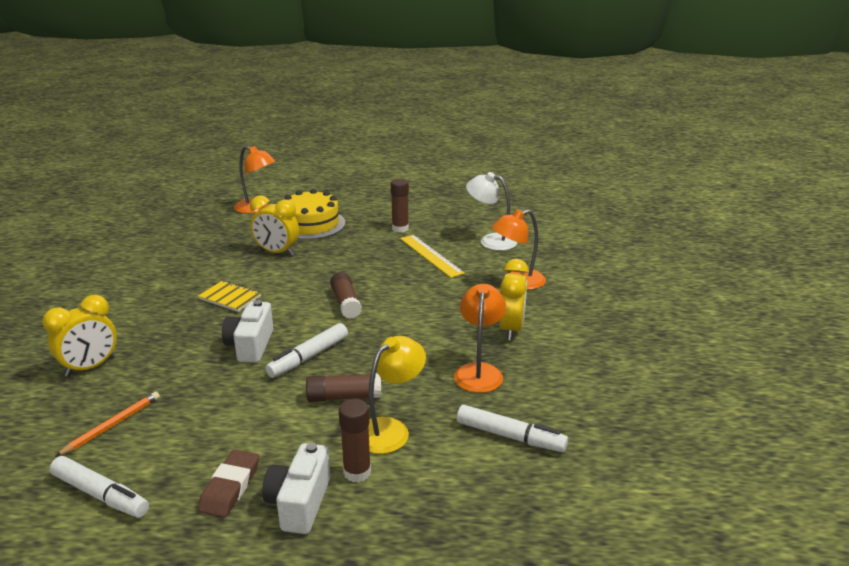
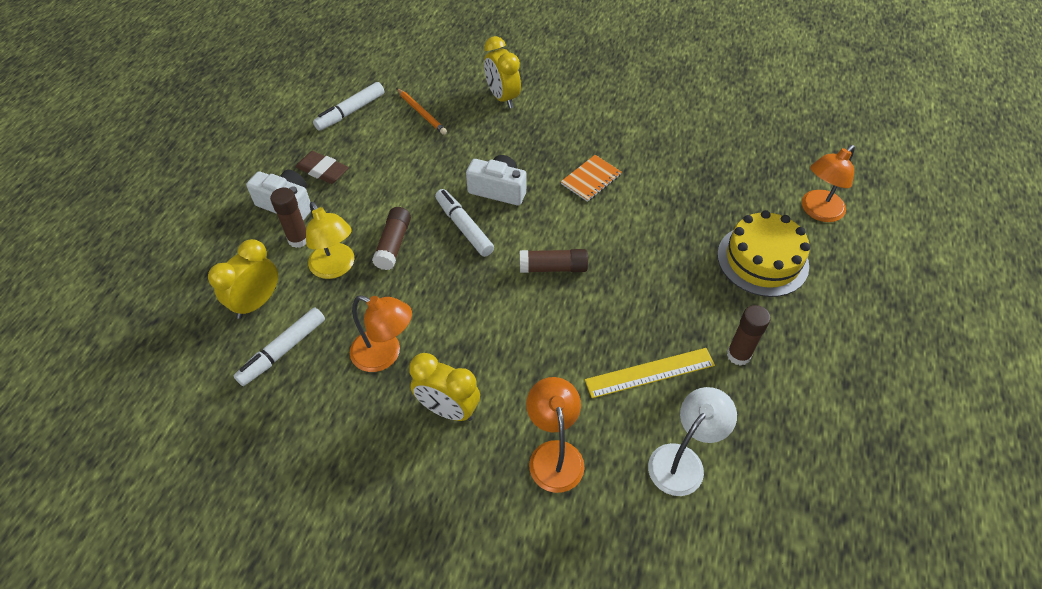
camera: 105 degrees right, 25 degrees up
(230, 298) = (591, 179): yellow notebook -> orange notebook
(277, 252) = (686, 222): yellow clock -> yellow clock (257, 302)

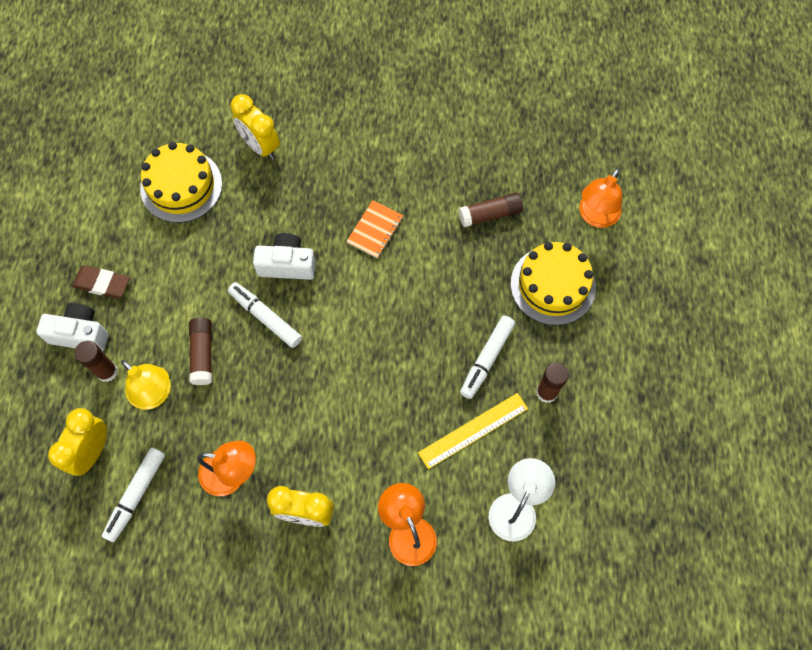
camera: 15 degrees left, 15 degrees up
(350, 112) = (105, 202): white marker -> white marker (486, 359)
(421, 113) = (181, 186): orange pencil -> yellow cake
(553, 268) = (362, 342): brown glue stick -> brown glue stick (490, 214)

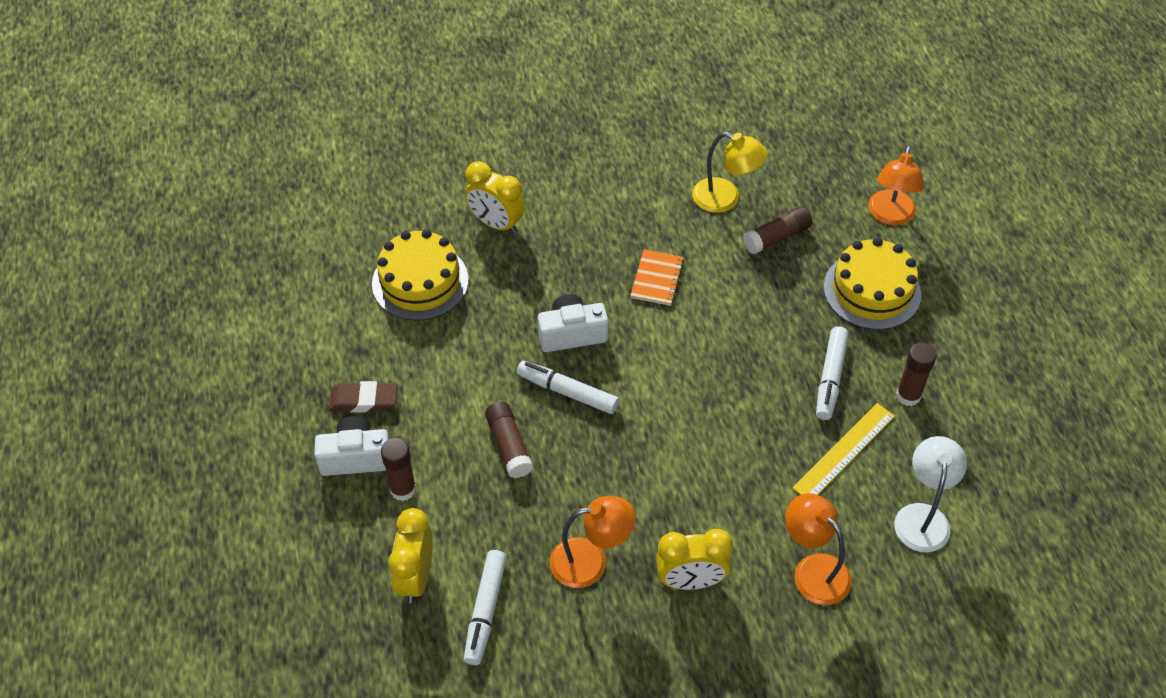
camera: 15 degrees left, 15 degrees down
(155, 394) = (469, 500): yellow lamp -> yellow lamp (725, 199)

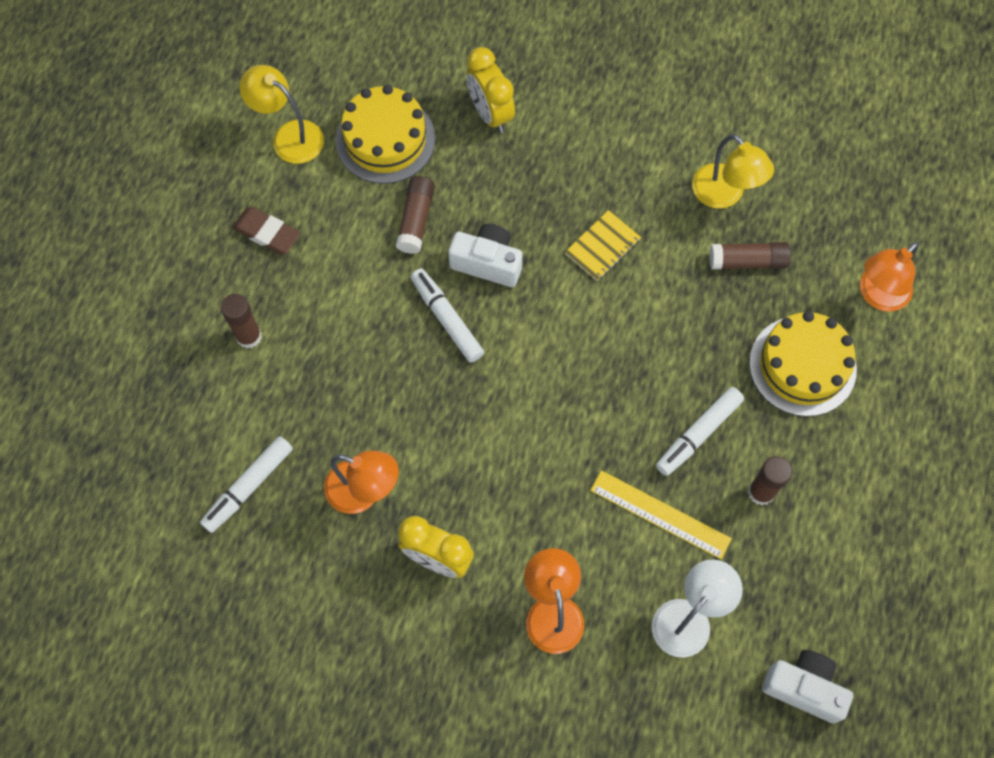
camera: 30 degrees right, 15 degrees up
(333, 316) = (289, 136): none -> yellow lamp
(356, 457) = (228, 285): white camera -> white camera (804, 688)
(416, 577) = (211, 424): yellow clock -> none
(509, 445) = (363, 344): brown glue stick -> brown glue stick (416, 220)
(657, 279) = (602, 247): orange notebook -> yellow notebook
(844, 452) = (660, 514): yellow ruler -> yellow ruler turned 45 degrees clockwise

